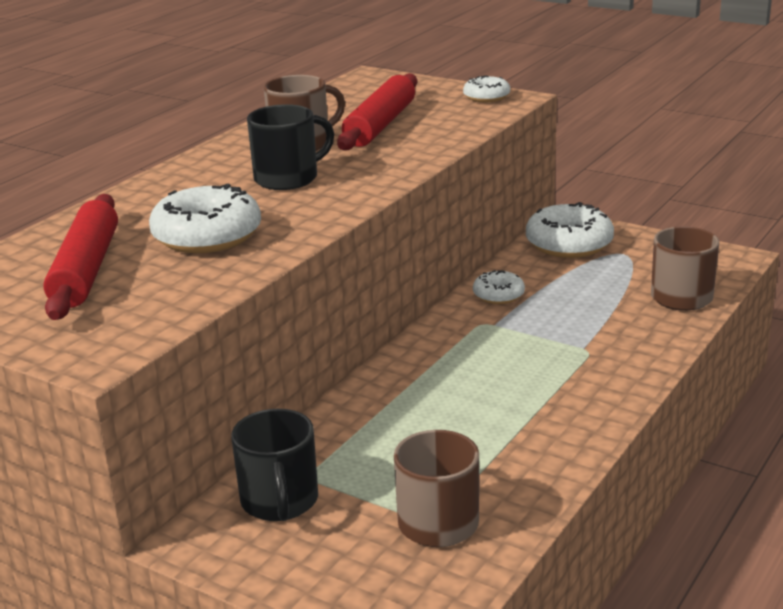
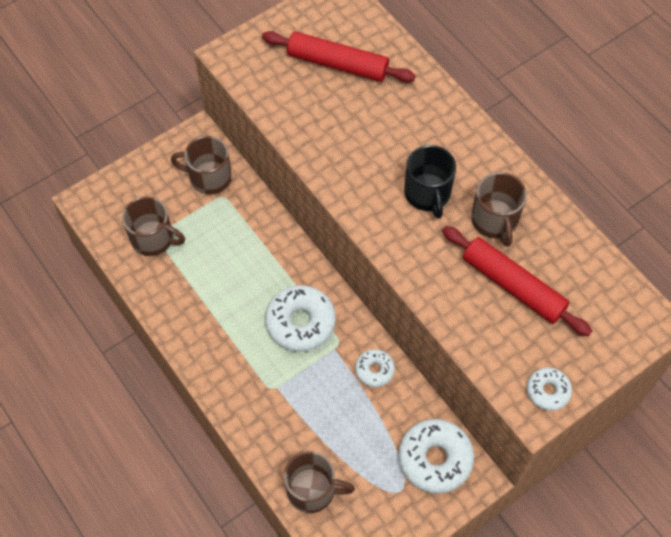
camera: 110 degrees right, 35 degrees up
(207, 236) = (353, 128): white donut -> white donut (300, 323)
(279, 501) = (209, 177): black mug -> brown mug

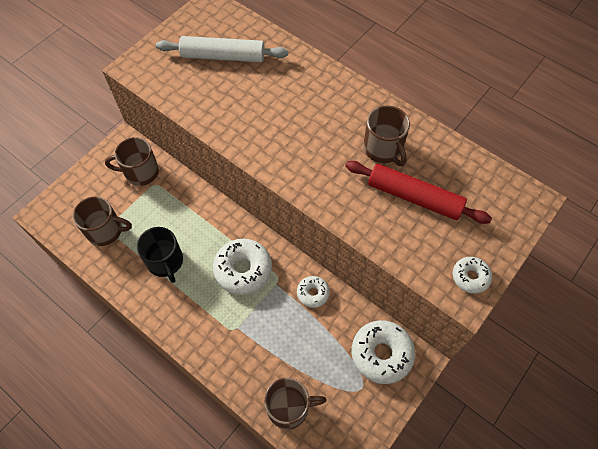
camera: 15 degrees left, 0 degrees up
(337, 64) = (223, 56): red rolling pin -> white rolling pin
(427, 194) = (323, 140): black mug -> black mug (165, 261)

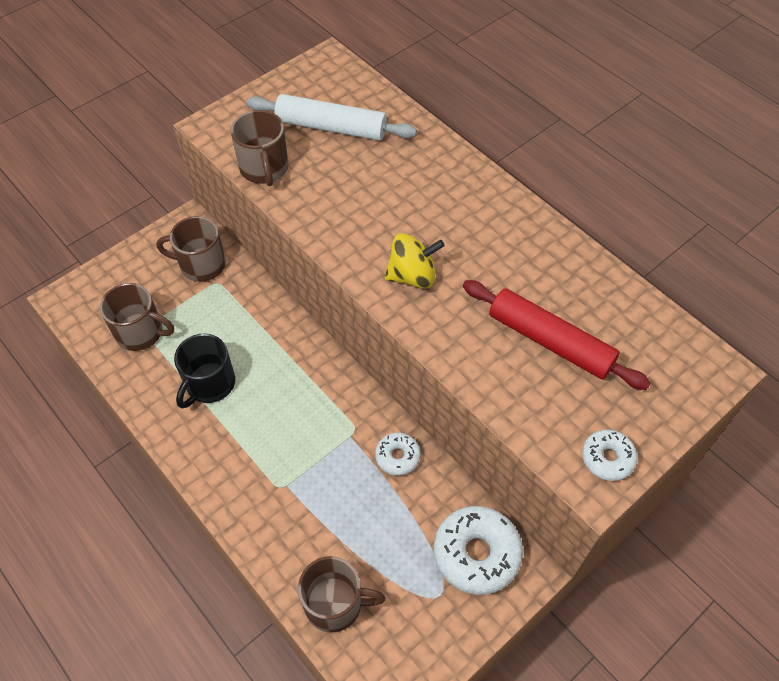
camera: 10 degrees right, 5 degrees down
(165, 261) = (209, 384): black mug -> black mug turned 45 degrees clockwise
(243, 270) = (310, 410): white donut -> none
(306, 163) = (412, 276): none -> yellow spinning top
(383, 149) = (520, 273): brown mug -> brown mug (264, 168)

